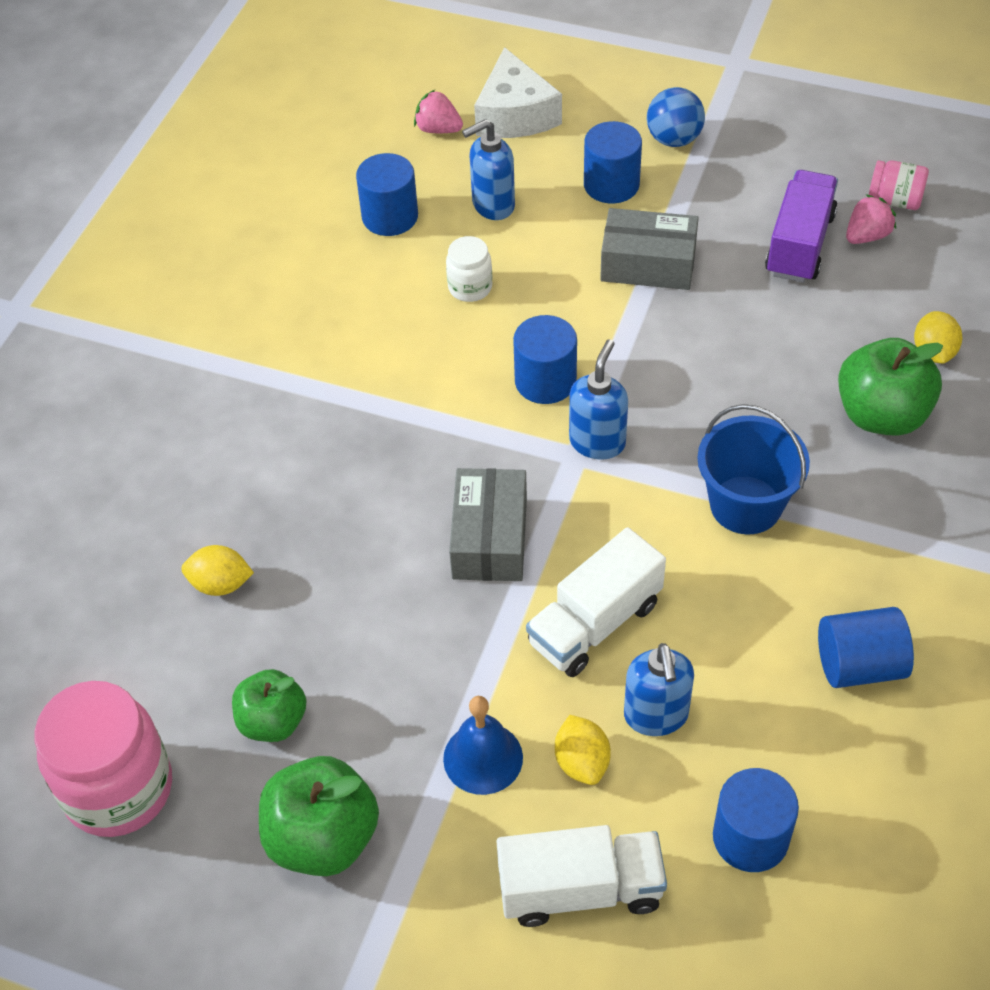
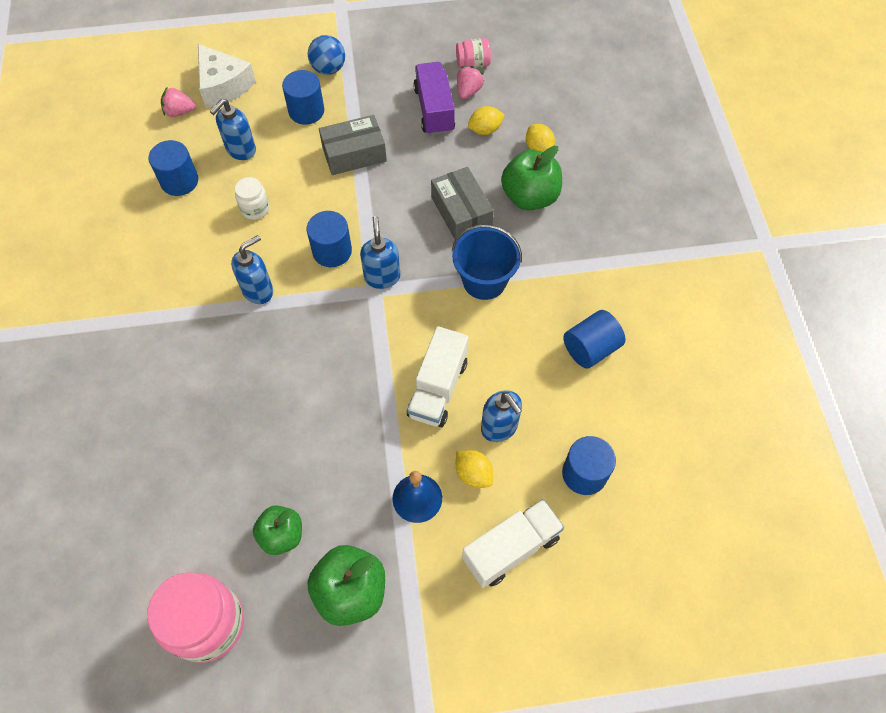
camera: 30 degrees left, 10 degrees up
(221, 584) = (201, 464): yellow lemon -> yellow lemon (485, 130)
(416, 394) = (258, 290): none -> blue soap dispenser
(489, 538) = (350, 363): grey box -> grey box (461, 212)

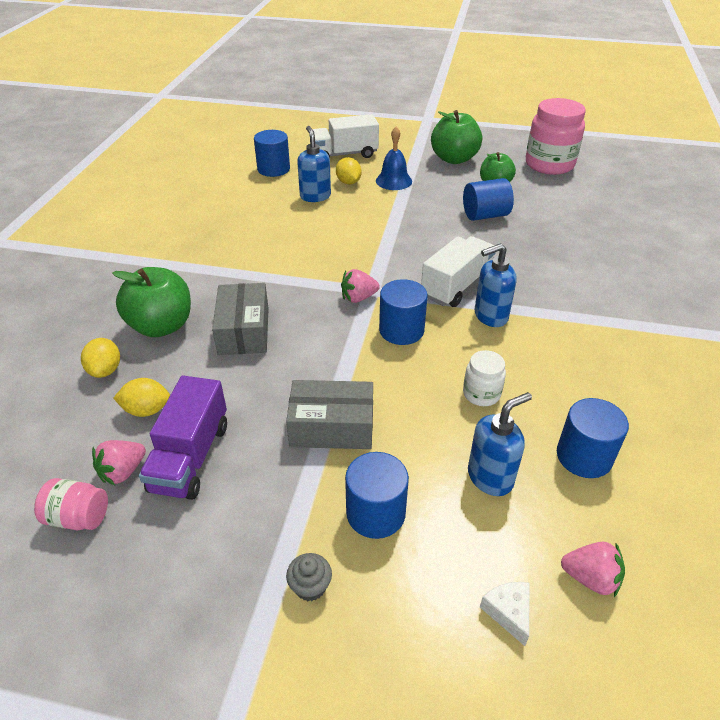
camera: 160 degrees left, 20 degrees down
(223, 85) = (508, 612): white cheese -> white cheese, size x0.47
(328, 69) = (310, 586): blue ball -> grey cupcake
(382, 277) = (358, 298): blue soap dispenser -> pink strawberry
(438, 388) = (348, 222): white truck -> white truck (457, 286)
(484, 281) = (263, 273): blue bucket -> none
(590, 348) = (212, 217): blue cylinder -> blue cylinder (485, 215)

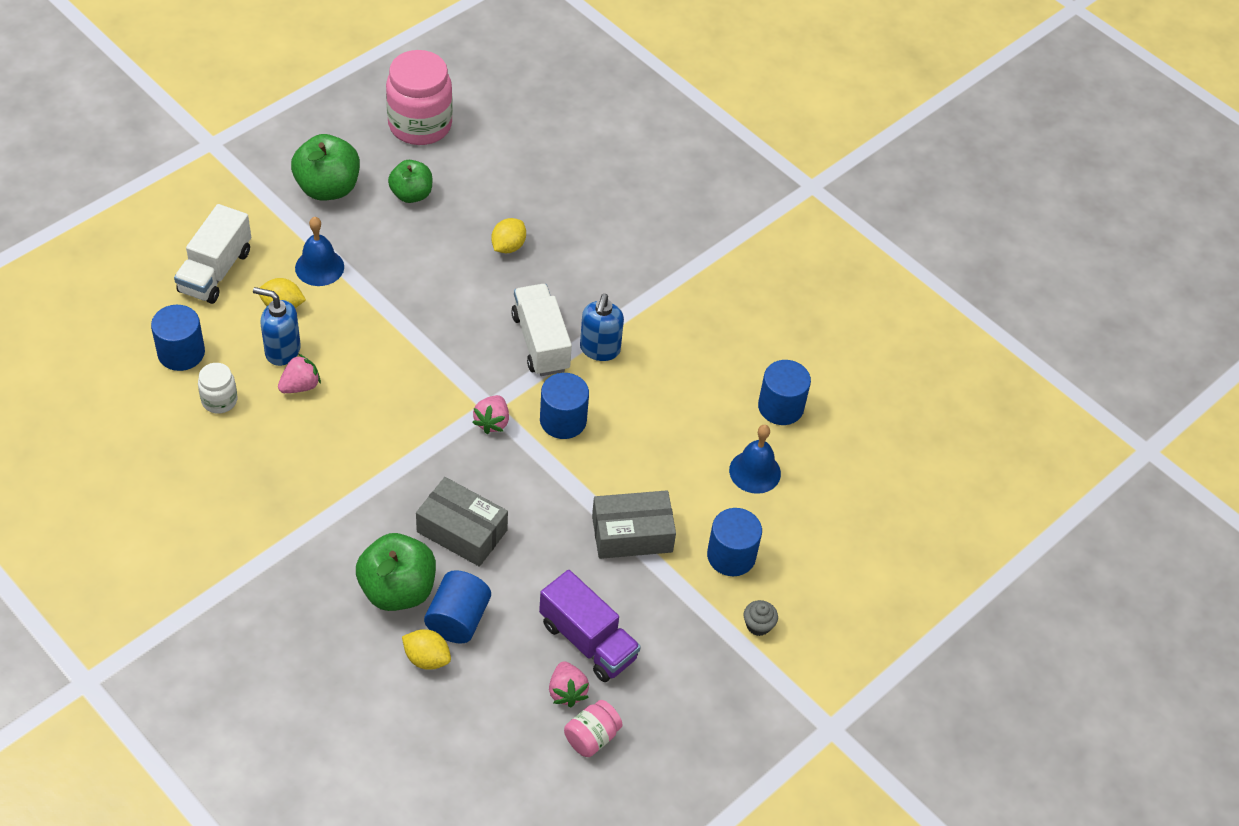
camera: 60 degrees left, 10 degrees up
(147, 410) = (507, 648): yellow lemon -> yellow lemon (508, 246)
(332, 427) = (632, 534): grey box -> grey box turned 45 degrees clockwise
(481, 394) = (678, 420): white jar -> white jar (219, 400)
(485, 215) = (456, 243): blue cylinder -> blue cylinder (457, 619)
(490, 477) = (755, 471): blue soap dispenser -> blue bell
(508, 612) = (852, 534): white cheese -> none
(590, 578) = (863, 477): pink strawberry -> pink strawberry (300, 386)

